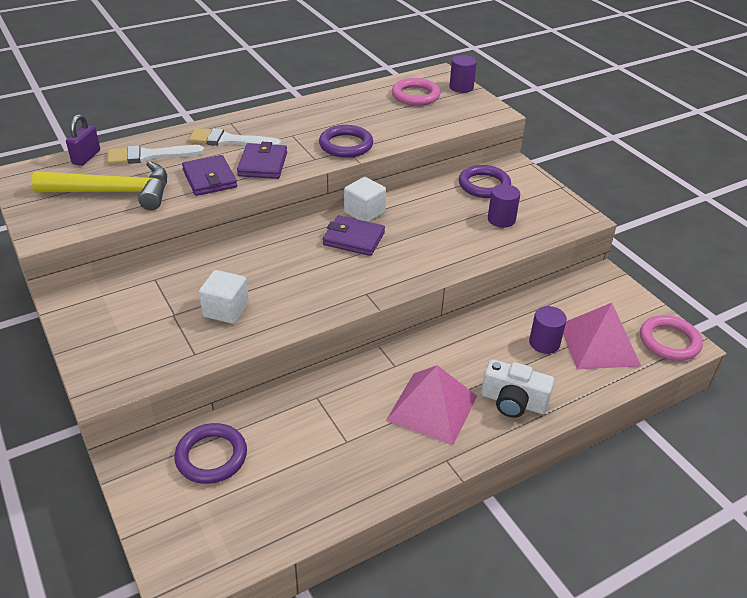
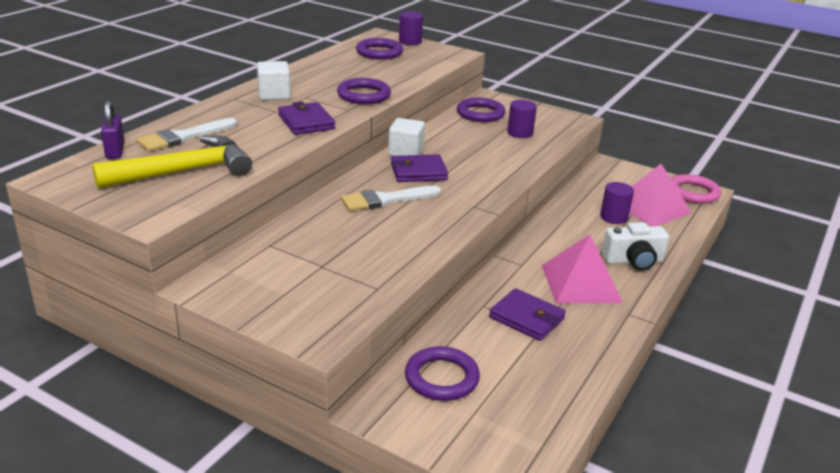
camera: 30 degrees left, 10 degrees down
(209, 179) = (269, 142): purple wallet -> purple wallet (526, 318)
(226, 310) = (367, 249): white cube -> white cube (274, 95)
(229, 140) = (250, 111): white brush -> white brush (386, 200)
(415, 95) = (379, 52): pink ring -> purple ring

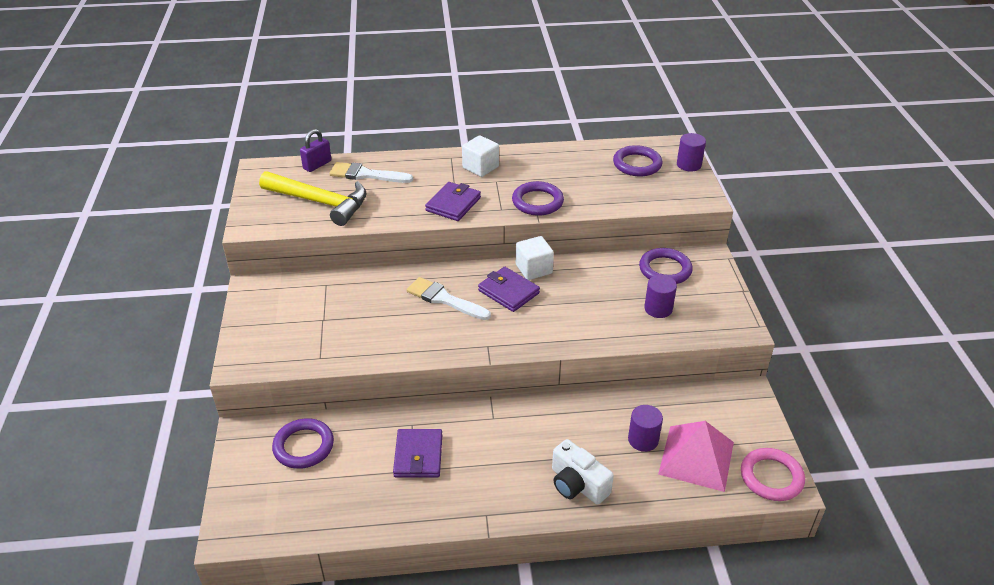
camera: 55 degrees right, 10 degrees up
(581, 283) = (502, 466): pink pyramid -> none

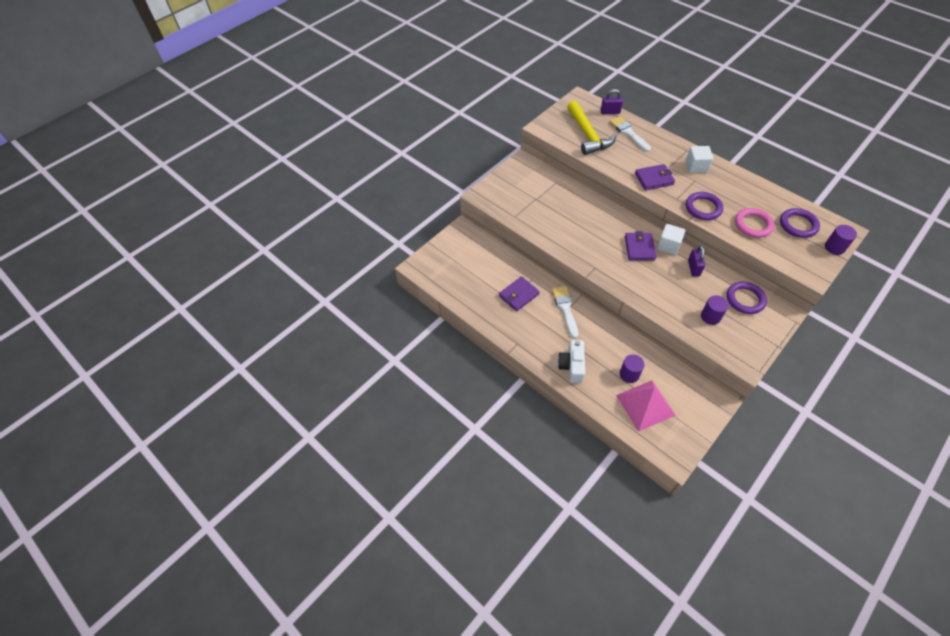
camera: 50 degrees right, 15 degrees up
(303, 446) = (478, 253): purple ring -> none
(444, 299) = (602, 229): white brush -> white brush (565, 309)
(584, 274) = (693, 268): none -> purple padlock
(771, 477) = (672, 447): pink ring -> pink ring (753, 225)

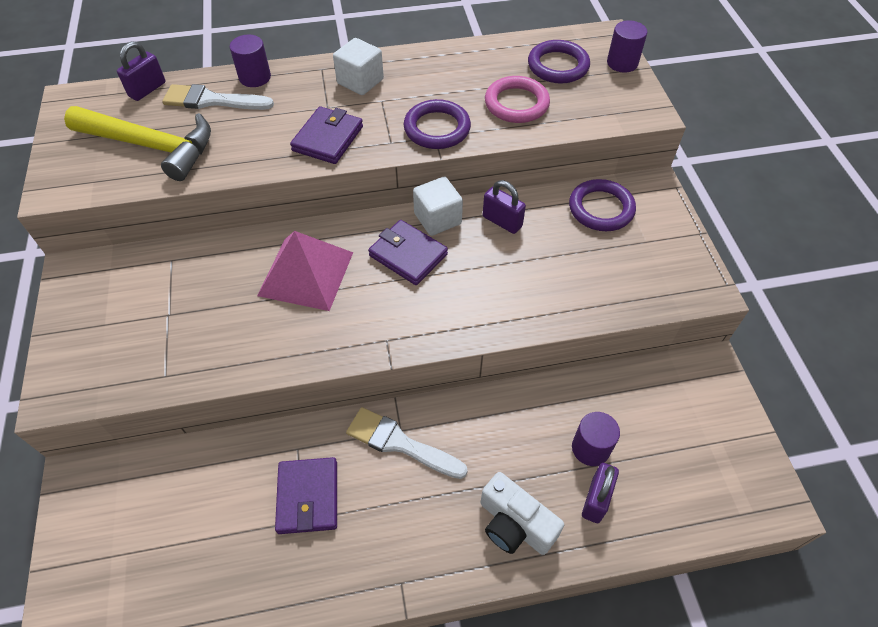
camera: 55 degrees left, 0 degrees up
(609, 388) = (596, 499): none -> purple padlock
(645, 405) = (659, 470): pink pyramid -> pink pyramid (306, 273)
(710, 316) = (598, 267): purple cylinder -> purple cylinder (255, 77)

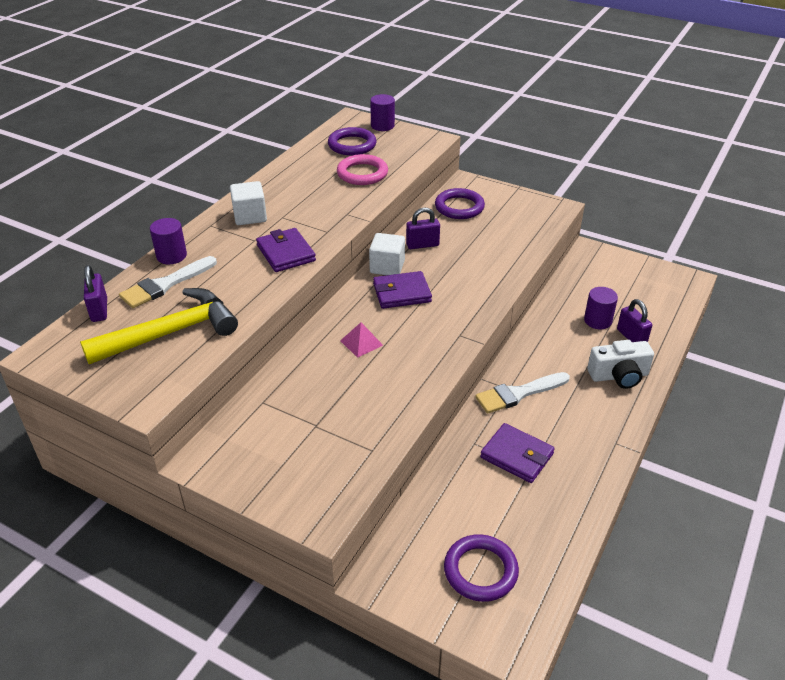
camera: 50 degrees left, 15 degrees down
(306, 273) = (361, 343): pink pyramid -> pink pyramid, size x0.48
(437, 128) = (341, 209): purple ring -> purple ring (480, 571)

